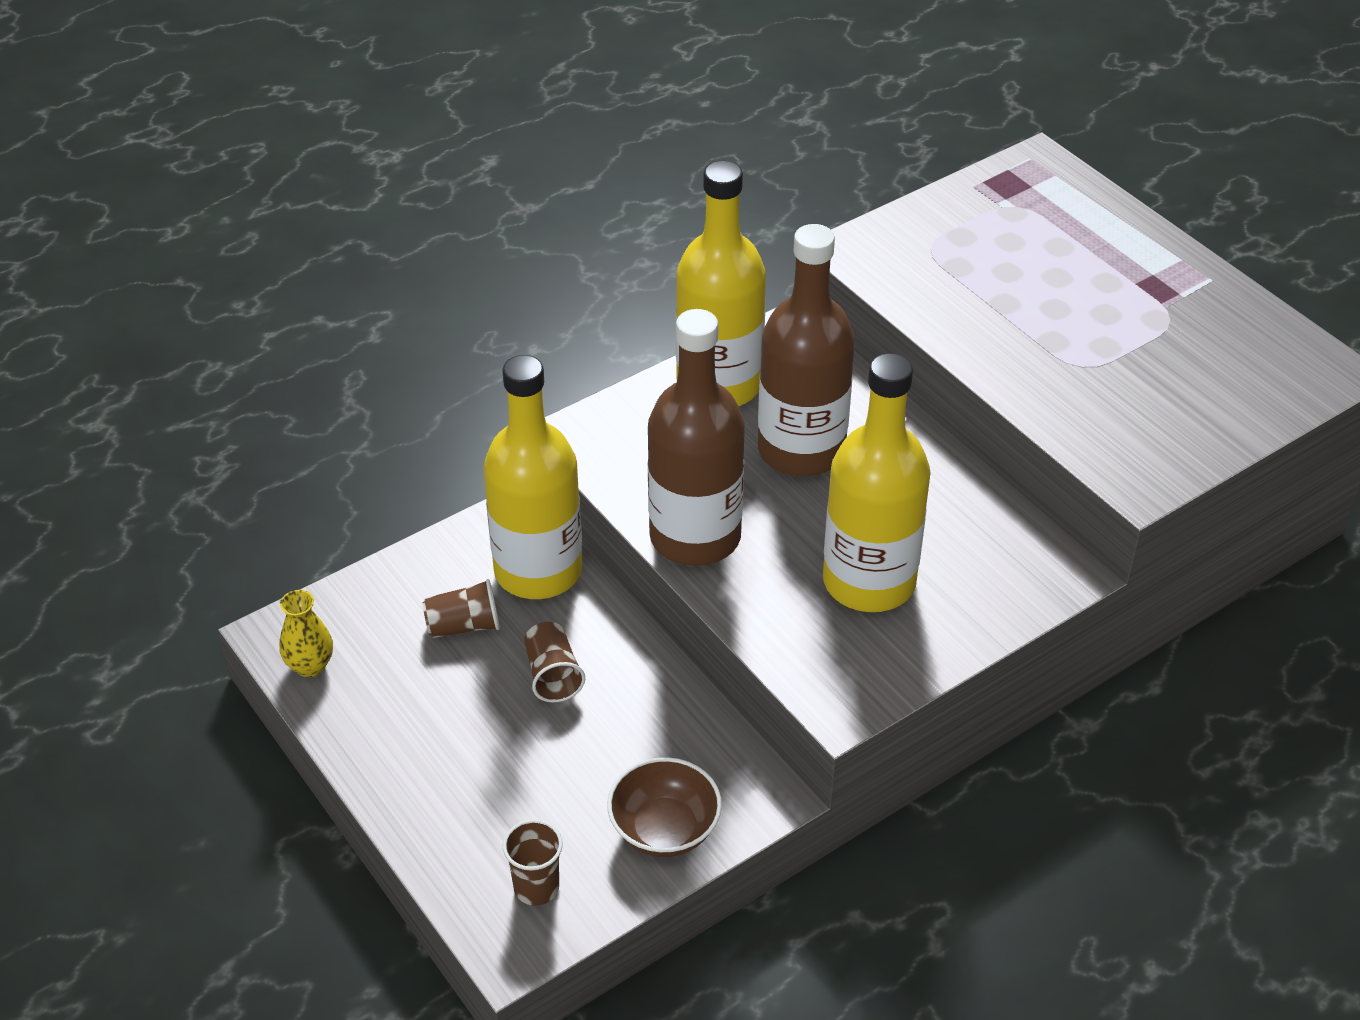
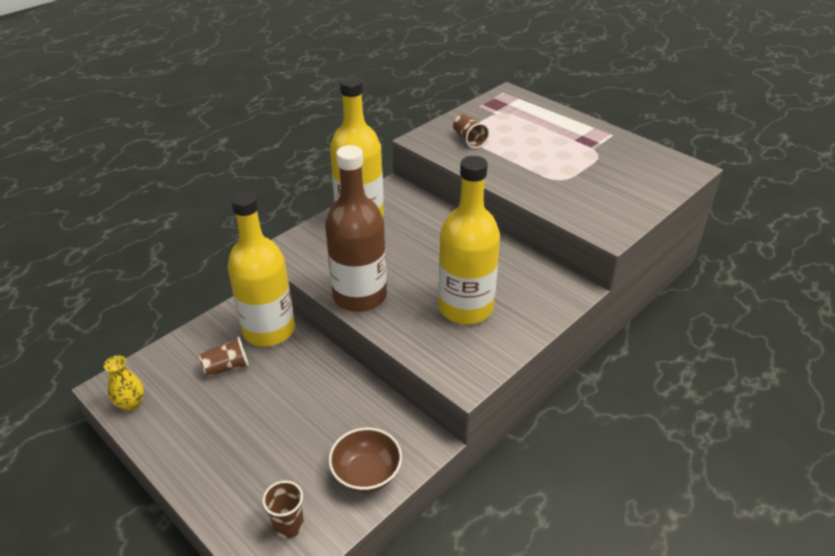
camera: 10 degrees left, 5 degrees down
(553, 675) = (284, 388): brown cup -> brown cup (469, 140)
(801, 450) = (412, 244): brown bottle -> none

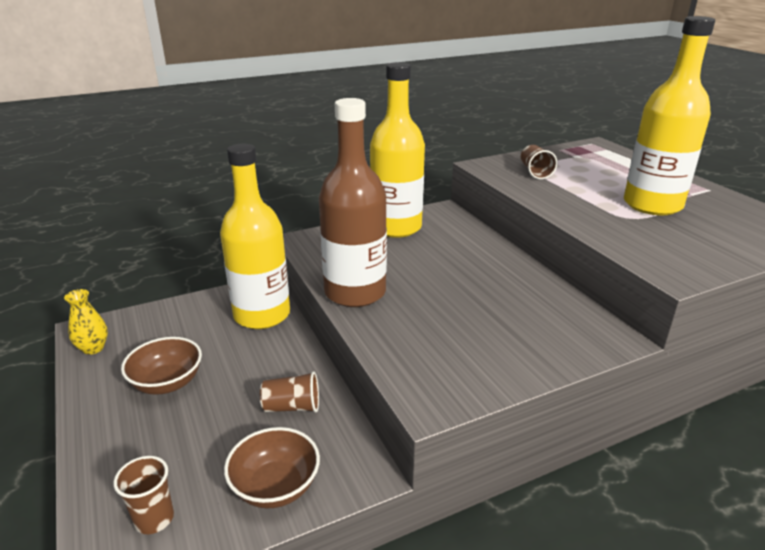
camera: 20 degrees right, 10 degrees down
(224, 417) = (167, 383): none -> brown bowl
(227, 367) = (201, 338): brown cup -> brown cup (292, 407)
(465, 308) = (468, 328): yellow bottle -> yellow bottle (652, 205)

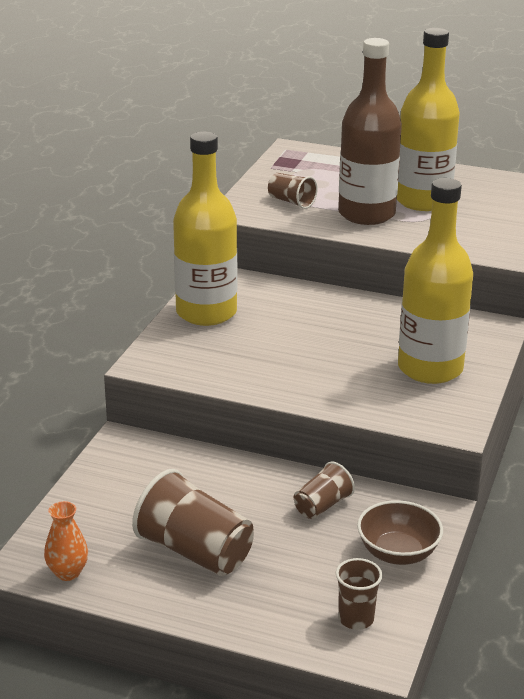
camera: 45 degrees left, 0 degrees up
(93, 348) = (68, 572): yellow vase -> orange vase
(167, 383) = (195, 552): brown bowl -> brown cup
(262, 315) = (169, 460): yellow bottle -> yellow bottle (430, 369)
(355, 292) = (278, 385): brown bottle -> brown bottle (366, 214)

